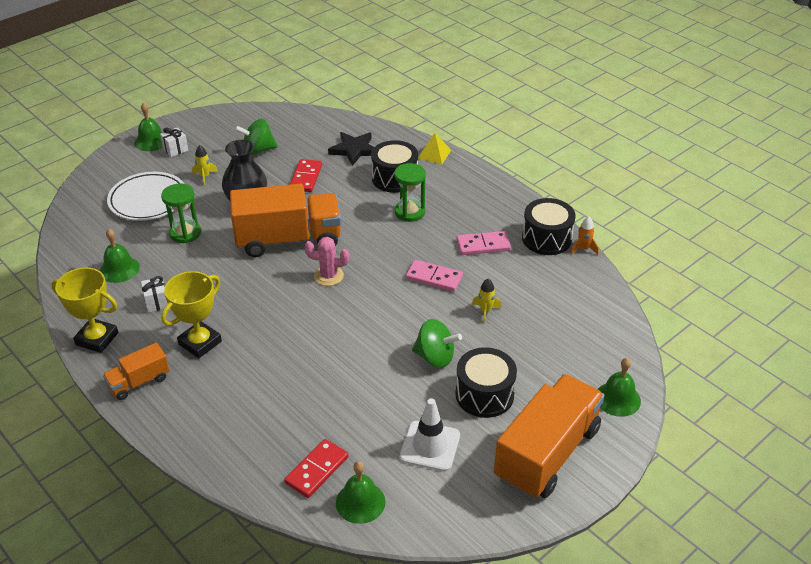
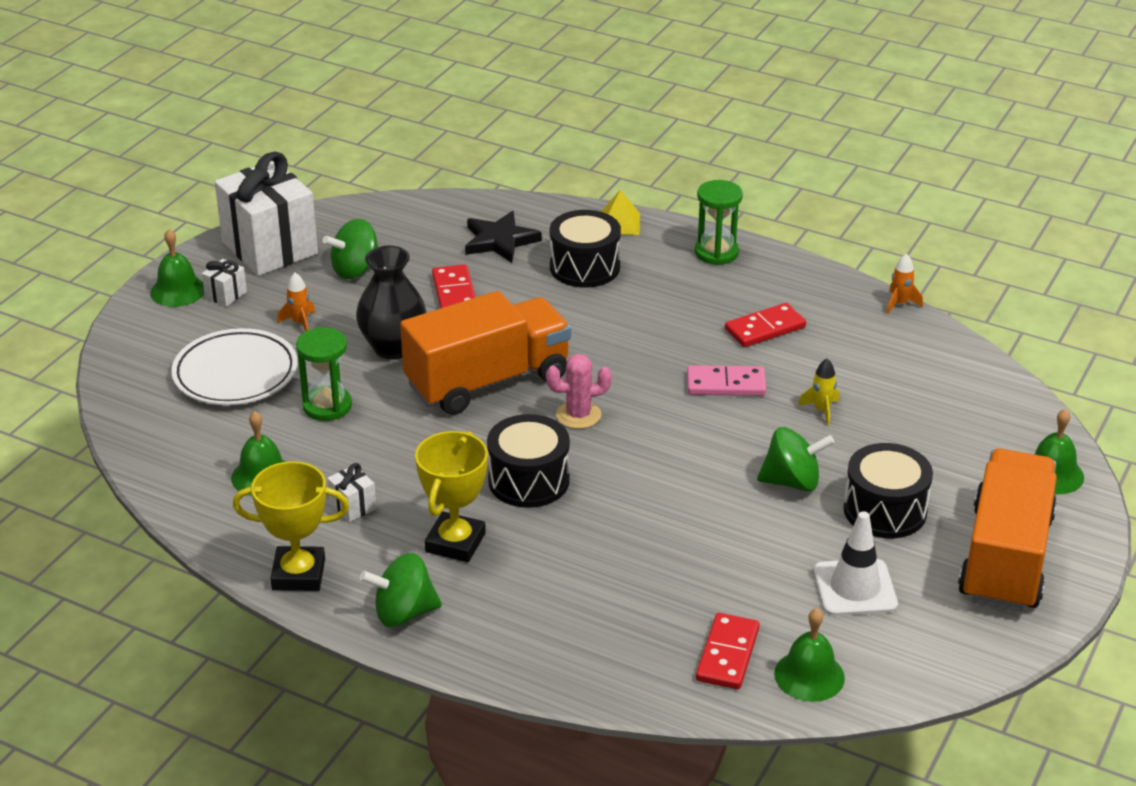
camera: 20 degrees left, 5 degrees down
(139, 382) = (403, 613): orange truck -> green spinning top
(205, 176) = (300, 323): yellow rocket -> orange rocket
(219, 126) = (270, 248): none -> white gift
(409, 212) = (636, 307): green hourglass -> green hourglass (716, 252)
(483, 245) = (765, 328): pink domino -> red domino
(546, 238) = (844, 301): black drum -> black drum (528, 480)

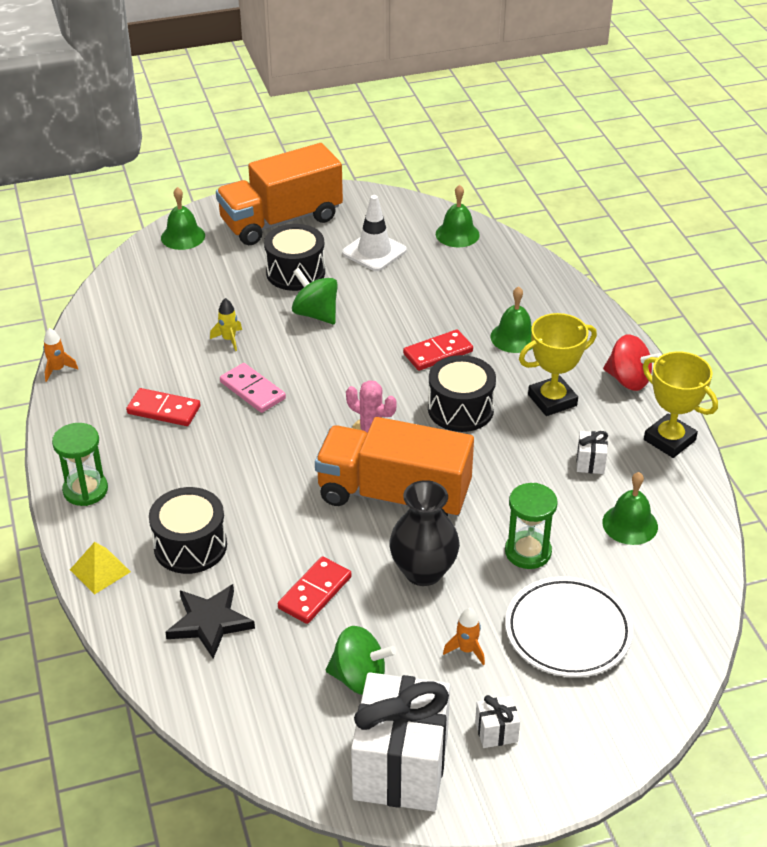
camera: 135 degrees left, 5 degrees up
(178, 290) = (533, 771): green bell -> green bell (514, 337)
(403, 613) = (628, 380): green spinning top -> red spinning top
(727, 654) = (482, 263): red domino -> red domino (438, 353)

